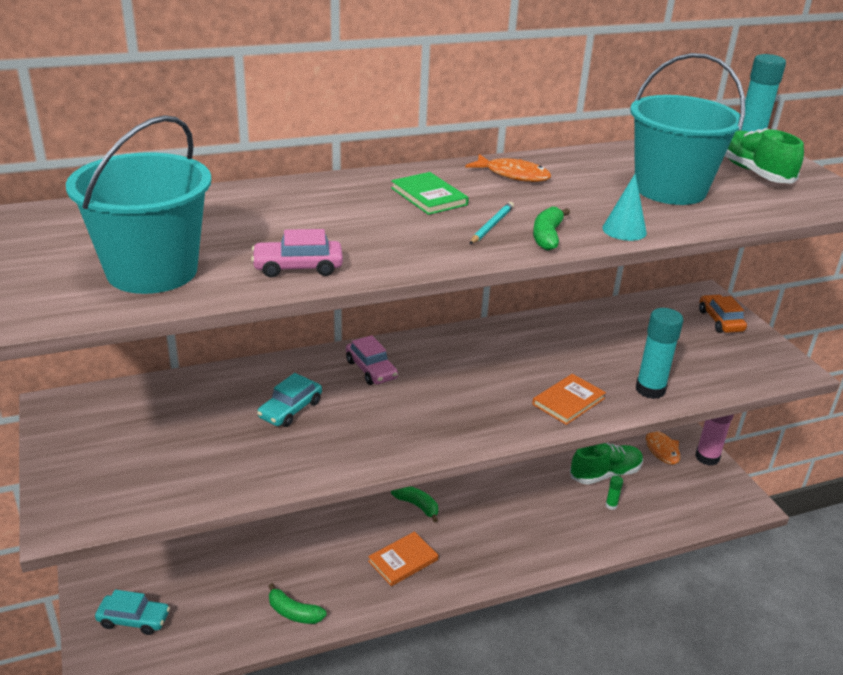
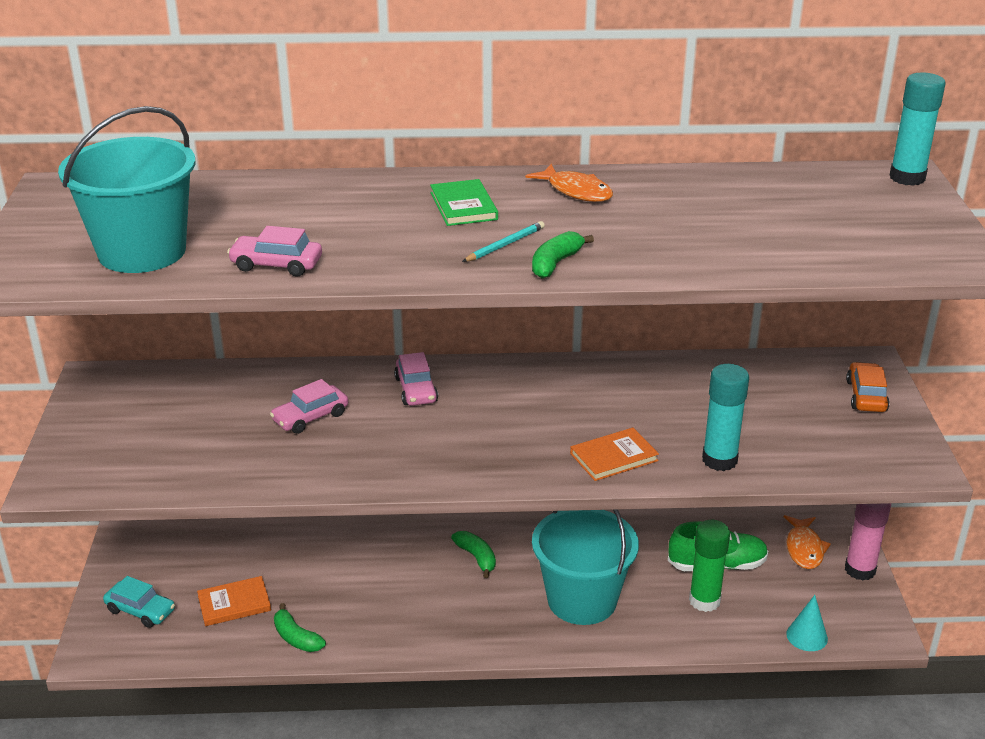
camera: 20 degrees right, 0 degrees up
(290, 409) = (310, 417): turquoise car -> pink car
(403, 560) = (433, 611): orange book -> orange book (234, 603)
(611, 505) = (704, 601): green glue stick -> green glue stick, size x2.17
(624, 230) = (648, 266): turquoise cone -> turquoise cone (807, 636)
(670, 189) = (747, 226): turquoise bucket -> turquoise bucket (582, 600)
(754, 173) = (874, 217): green shoe -> none

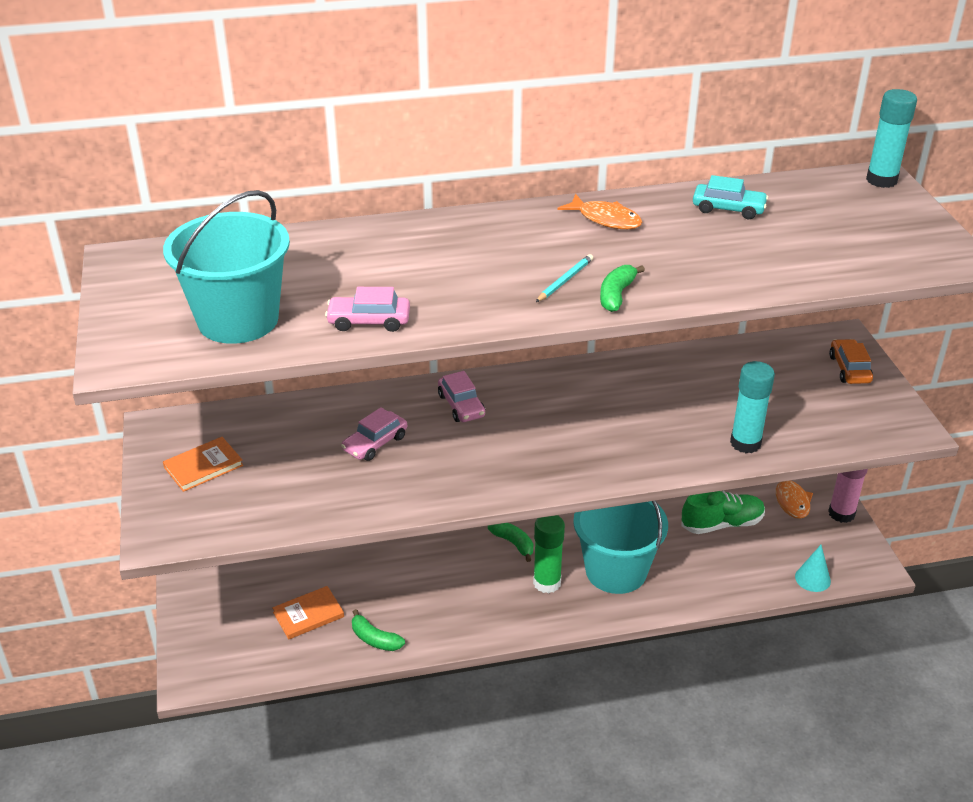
camera: 10 degrees left, 5 degrees up
(140, 610) = (224, 632): turquoise car -> turquoise car (728, 209)
(463, 206) = (512, 244): green book -> none
(614, 457) = (655, 451): orange book -> orange book (203, 466)
(704, 601) = (720, 558): green glue stick -> green glue stick (547, 583)

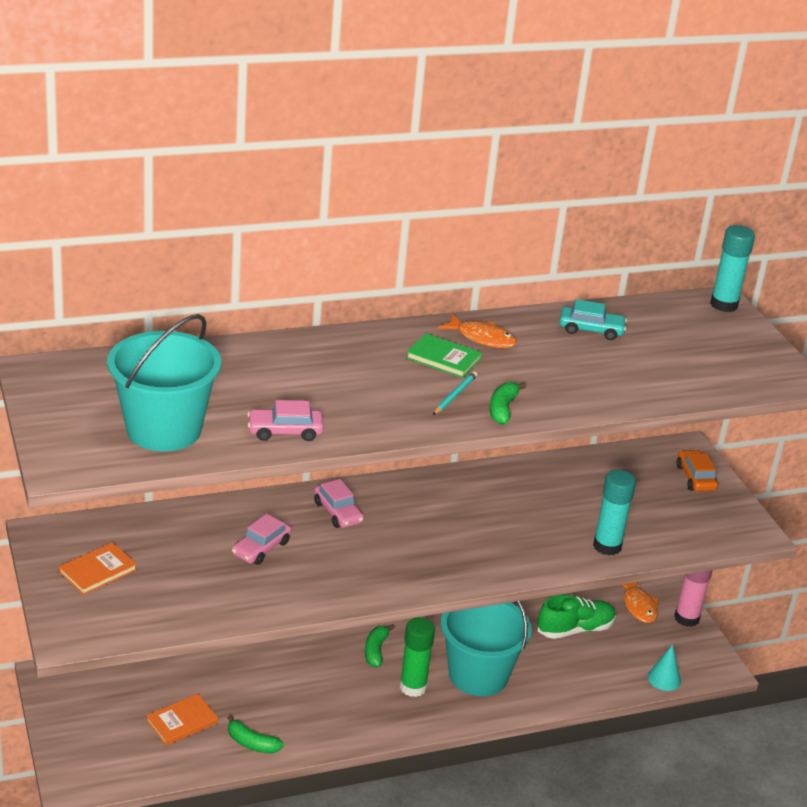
camera: 10 degrees left, 5 degrees down
(513, 543) = (376, 650): green banana -> green banana turned 120 degrees counterclockwise
(559, 241) = (443, 358): none -> green book

